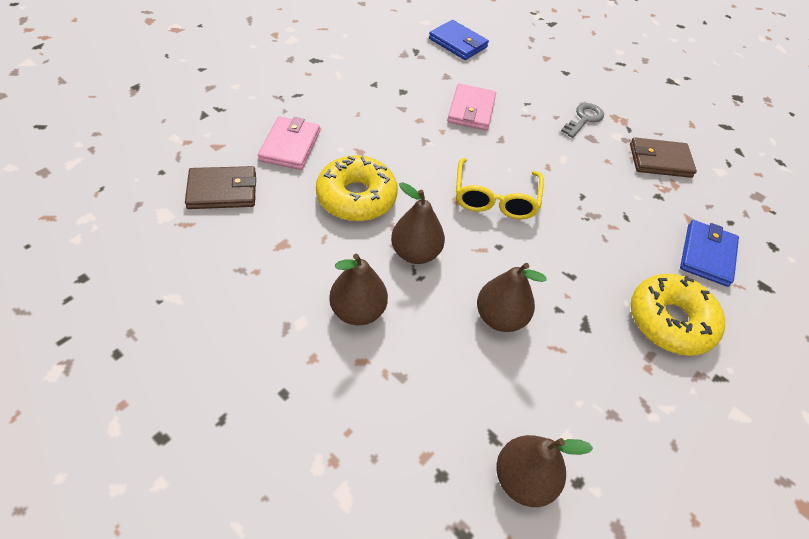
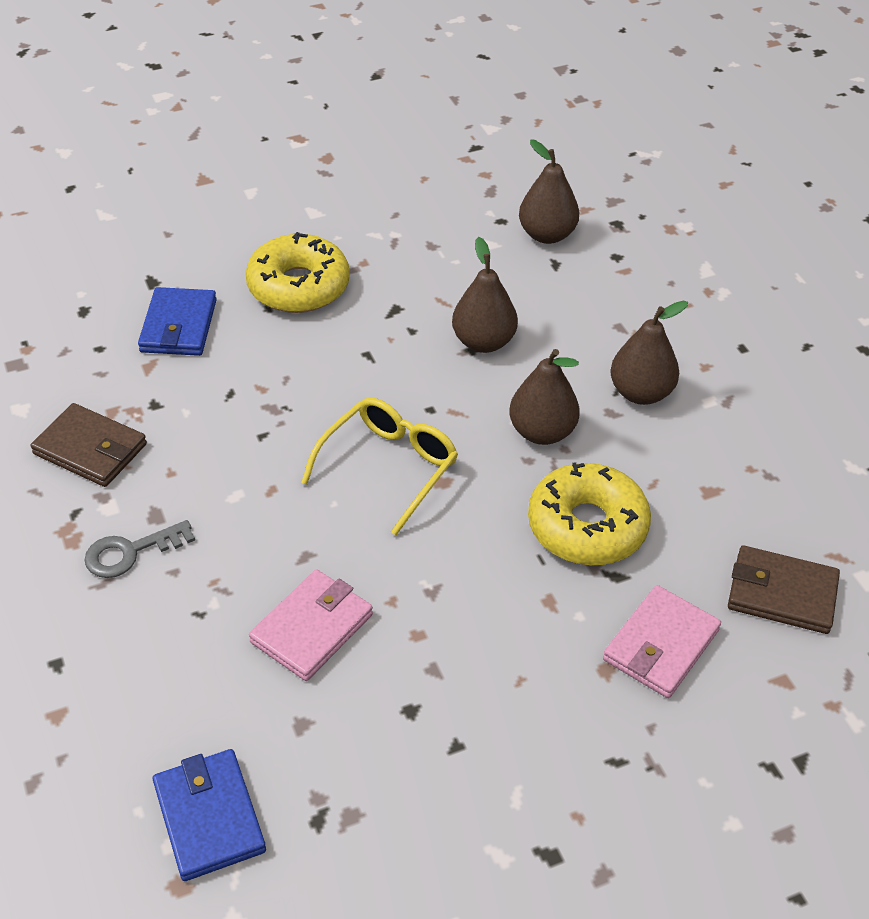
camera: 150 degrees left, 5 degrees down
(707, 255) = (179, 326): blue wallet -> blue wallet turned 45 degrees counterclockwise

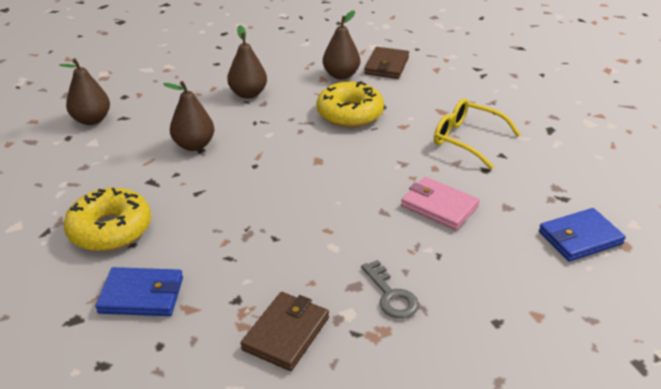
camera: 90 degrees left, 10 degrees down
(389, 467) = (306, 181): yellow glasses -> yellow glasses (467, 139)
(542, 432) = (278, 126): brown pear -> brown pear (341, 75)
(661, 645) = (424, 97): pink wallet -> none

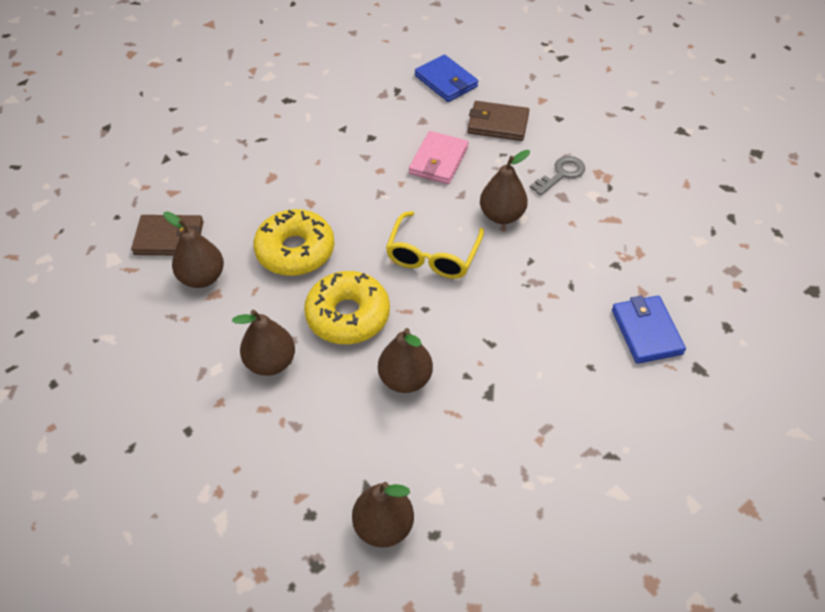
camera: 105 degrees left, 15 degrees up
(110, 229) = (579, 396): yellow donut -> yellow donut (348, 315)
(286, 333) = (632, 225): brown wallet -> brown wallet (497, 124)
(344, 233) = (502, 215): none -> brown pear
(467, 139) = (322, 153): yellow glasses -> yellow glasses (433, 255)

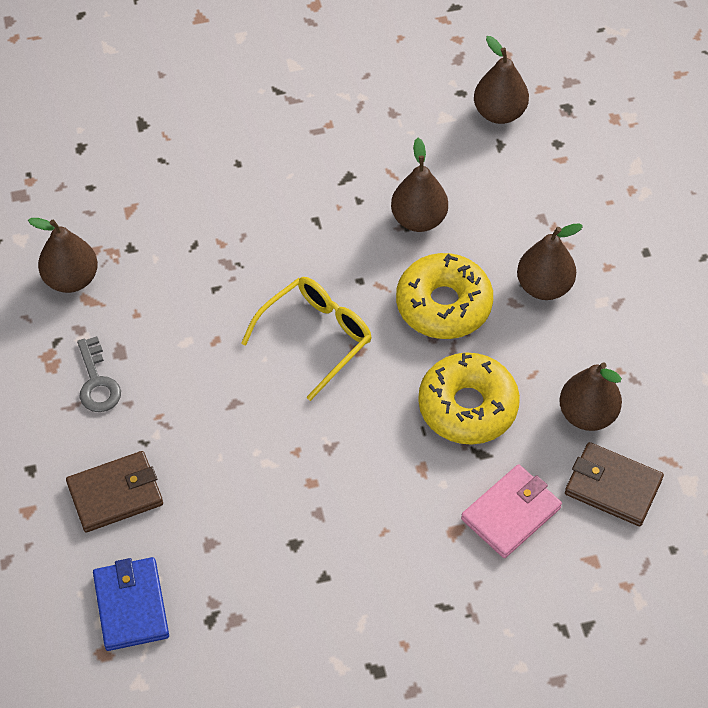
camera: 155 degrees left, 5 degrees up
(438, 161) = (230, 466): pink wallet -> pink wallet (511, 513)
(497, 124) = (115, 494): brown wallet -> brown wallet turned 60 degrees counterclockwise
(502, 215) = (206, 355): brown pear -> brown pear (71, 279)
(561, 174) = (97, 382): grey key -> grey key turned 90 degrees counterclockwise
(646, 331) = (159, 173): blue wallet -> none

